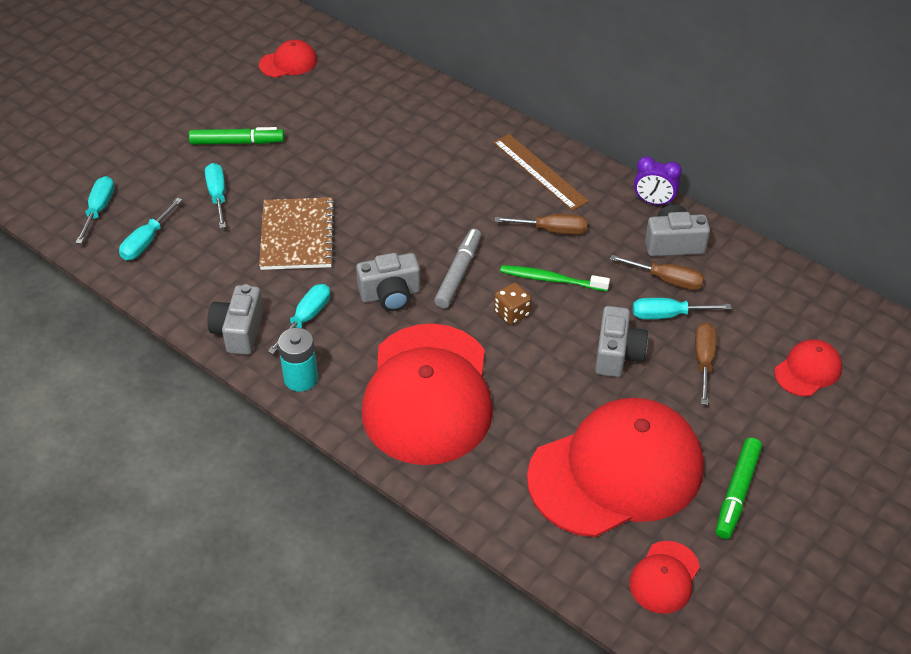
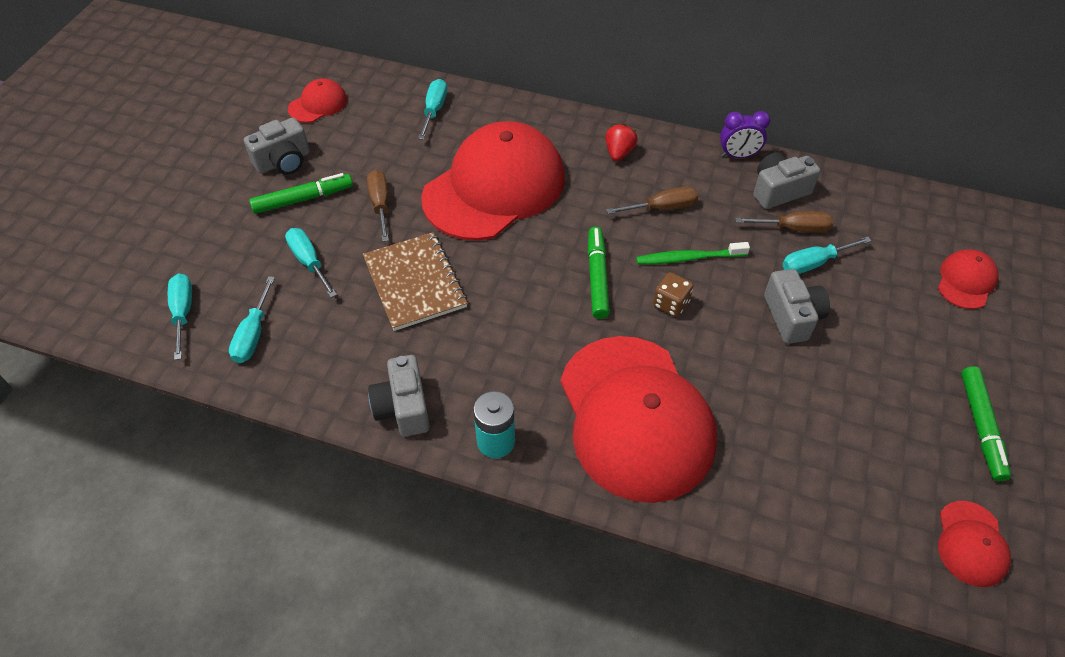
camera: 20 degrees left, 5 degrees up
(306, 318) = (468, 371): turquoise screwdriver -> turquoise screwdriver (434, 110)
(390, 294) = (542, 319): grey camera -> grey camera (283, 161)
(458, 273) = (597, 277): grey marker -> green marker
(539, 171) = (619, 153): brown ruler -> red strawberry
(616, 471) = (861, 442): red cap -> red cap (494, 187)
(703, 361) = (872, 300): brown screwdriver -> brown screwdriver (380, 205)

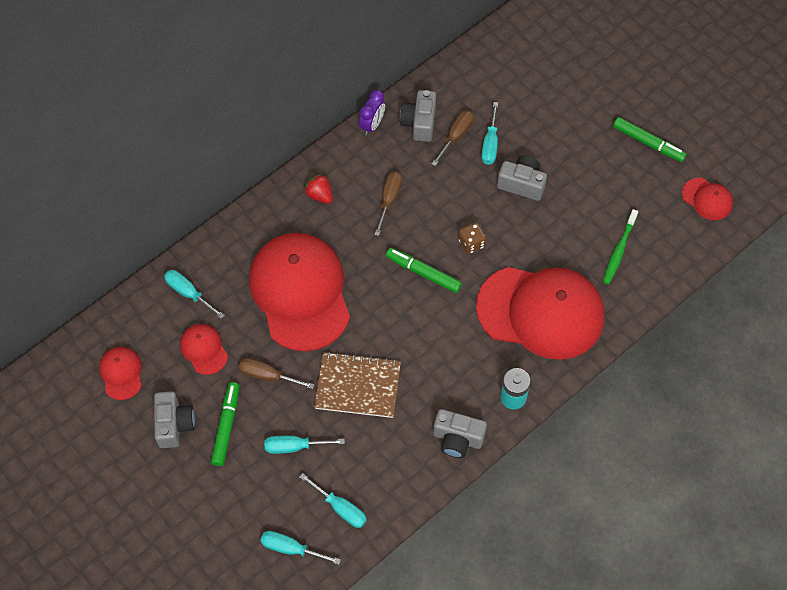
camera: 60 degrees left, 10 degrees up
(689, 258) = (441, 210): green toothbrush -> green toothbrush (619, 250)
(966, 281) = (553, 75): red cap -> red cap (204, 349)

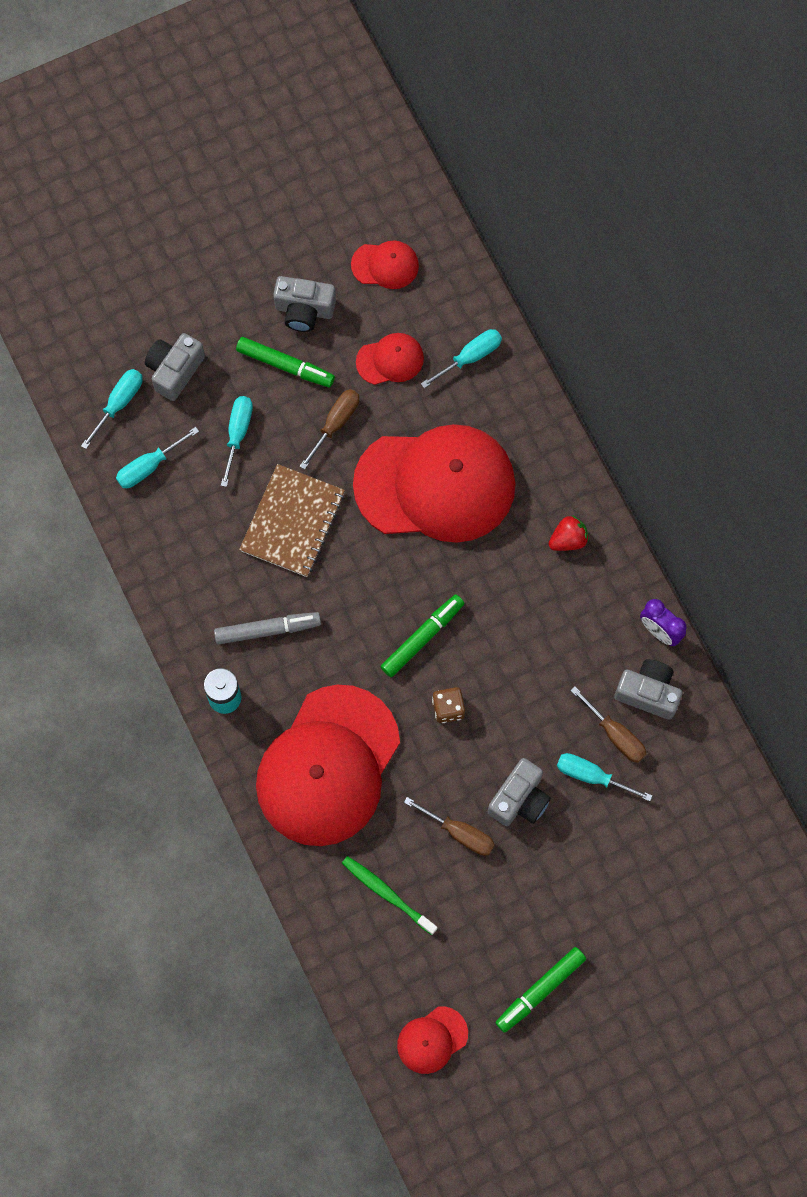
camera: 105 degrees right, 10 degrees up
(389, 200) = (539, 623): brown screwdriver -> brown screwdriver (459, 833)
(450, 381) = (267, 629): none -> grey marker
(457, 439) = (192, 618): grey camera -> grey camera (175, 370)

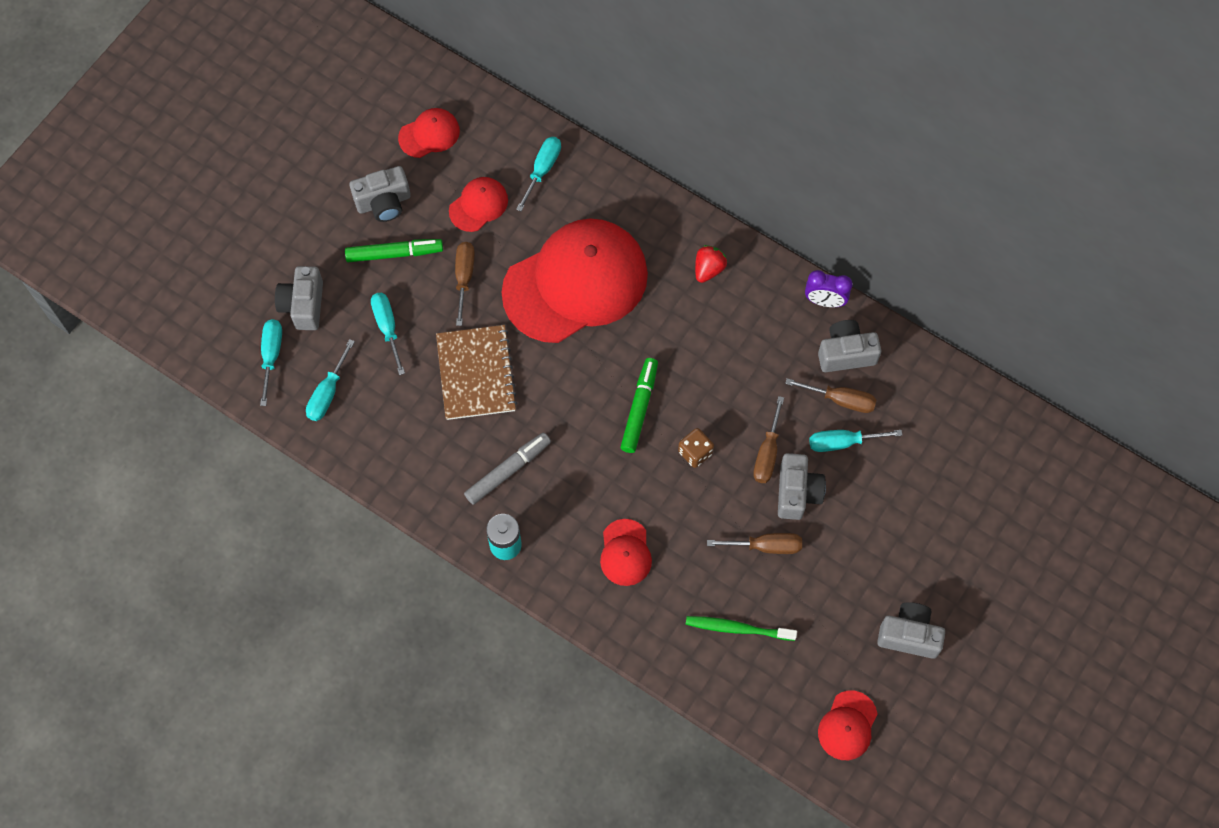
camera: 30 degrees left, 5 degrees down
(328, 766) = (625, 553): red cap -> red cap, size x0.43
(515, 746) = (767, 453): none -> brown screwdriver
(540, 990) = (909, 635): green marker -> grey camera

